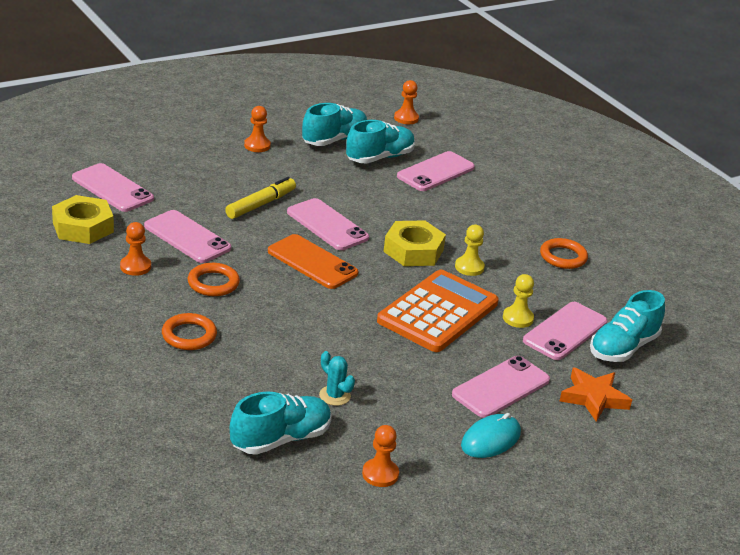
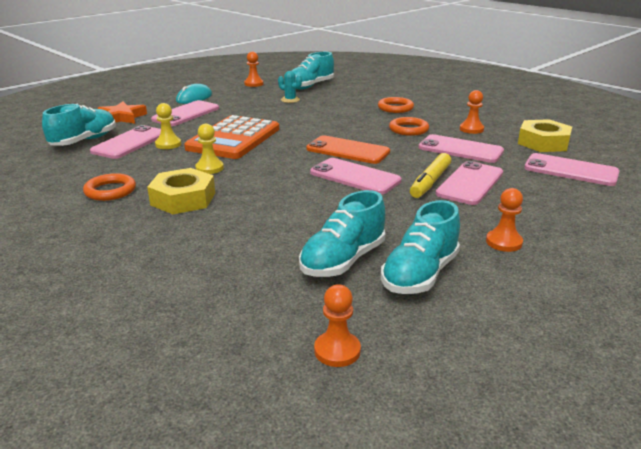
camera: 170 degrees right, 5 degrees down
(413, 251) = (264, 171): yellow nut -> yellow nut (183, 199)
(435, 172) = (260, 256): pink phone -> pink phone (470, 183)

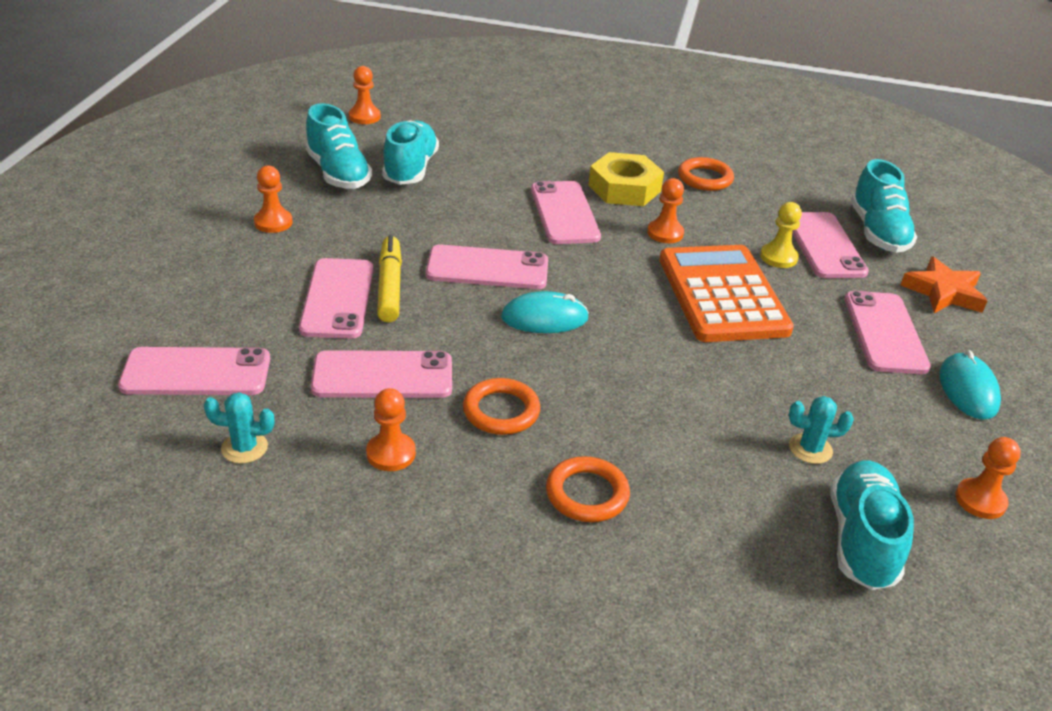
camera: 145 degrees right, 10 degrees up
(209, 168) = (665, 233): yellow pawn -> orange pawn
(257, 194) = (564, 213): none -> pink phone
(347, 150) = (544, 318): orange phone -> turquoise mouse
(420, 274) = (338, 173): turquoise shoe -> turquoise shoe turned 150 degrees clockwise
(543, 143) = (244, 448): yellow nut -> turquoise cactus

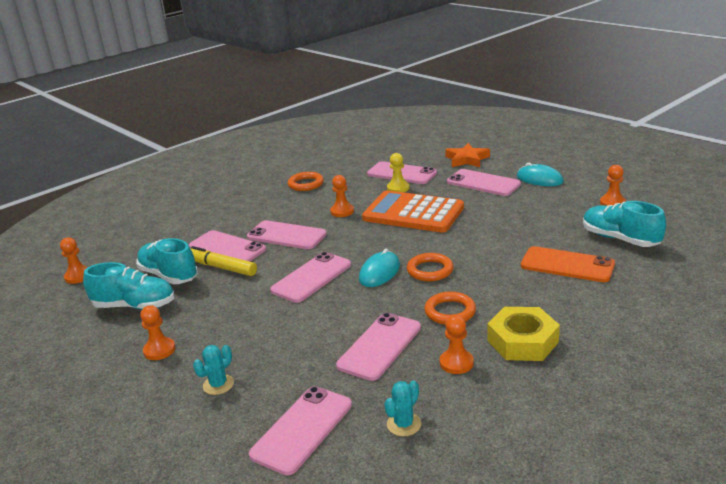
camera: 50 degrees left, 10 degrees down
(337, 298) = (281, 344): pink phone -> pink phone (227, 248)
(389, 286) = (290, 319): yellow marker -> yellow marker (222, 267)
(587, 494) = (539, 304): orange ring -> orange ring (430, 270)
(624, 188) = (285, 210): yellow nut -> yellow nut (522, 341)
(721, 496) = (567, 265): none -> orange phone
(810, 449) = (551, 230): turquoise cactus -> turquoise cactus (218, 385)
(878, 232) = (405, 157): turquoise shoe -> none

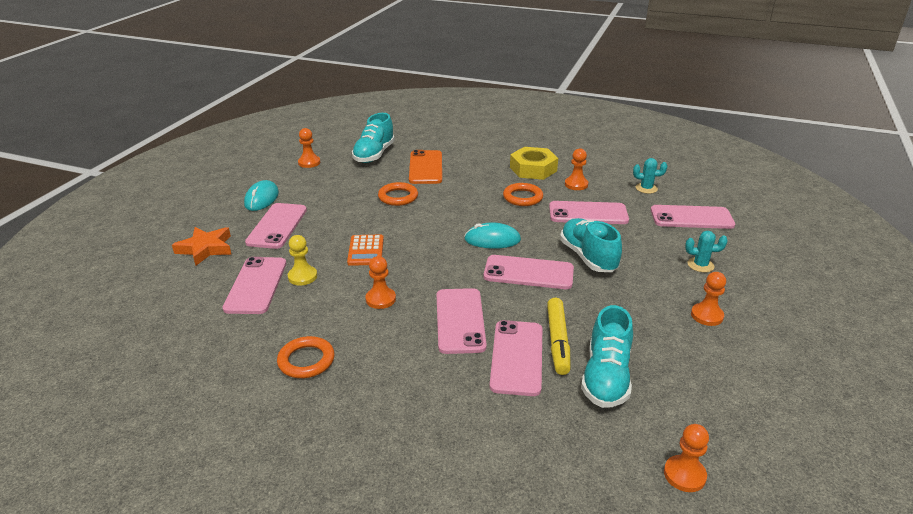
camera: 120 degrees left, 5 degrees up
(135, 306) = (676, 372): turquoise shoe -> turquoise shoe (588, 257)
(413, 213) = (366, 251): orange calculator -> orange calculator, size x0.50
(430, 270) = (471, 217): orange ring -> orange ring (398, 197)

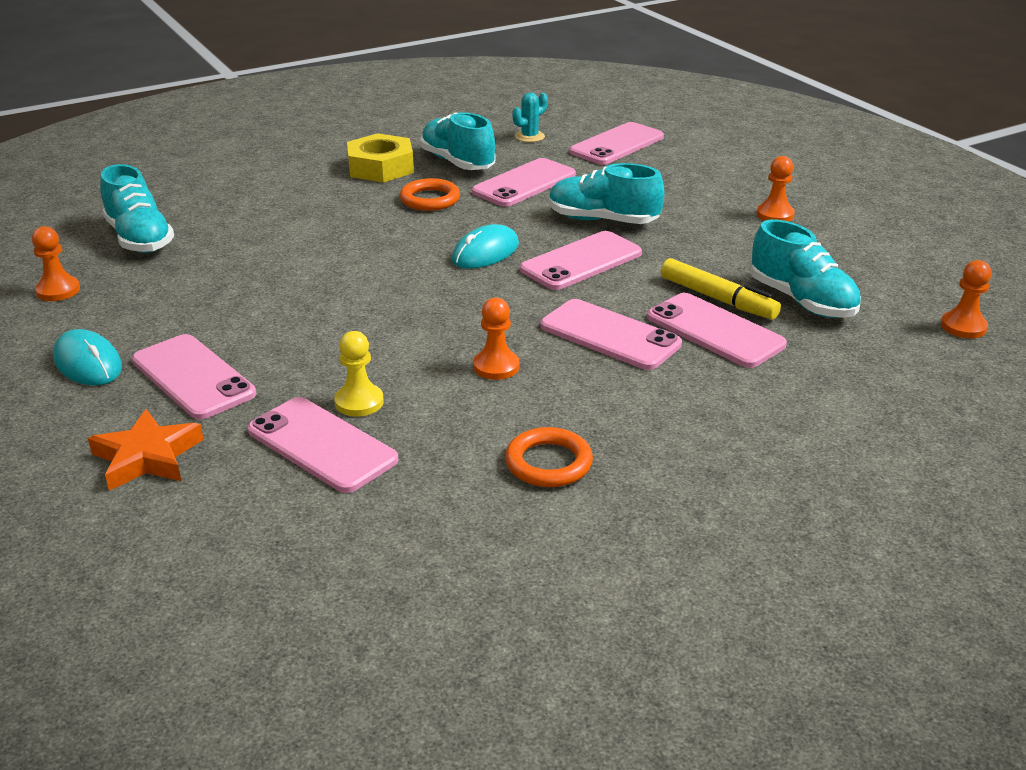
camera: 50 degrees left, 0 degrees up
(366, 251) = (374, 336): orange calculator -> none
(398, 197) = (285, 267): orange ring -> none
(425, 167) = (247, 221): orange phone -> none
(576, 184) = (457, 162): orange pawn -> turquoise shoe
(700, 265) = (698, 179): turquoise cactus -> none

